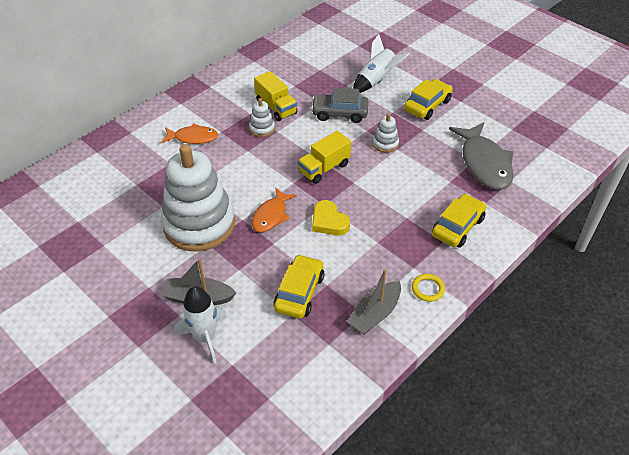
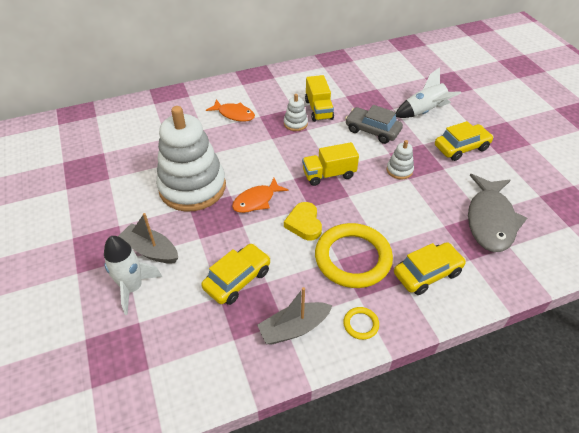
camera: 25 degrees right, 0 degrees up
(389, 236) = (353, 258): none -> yellow ring

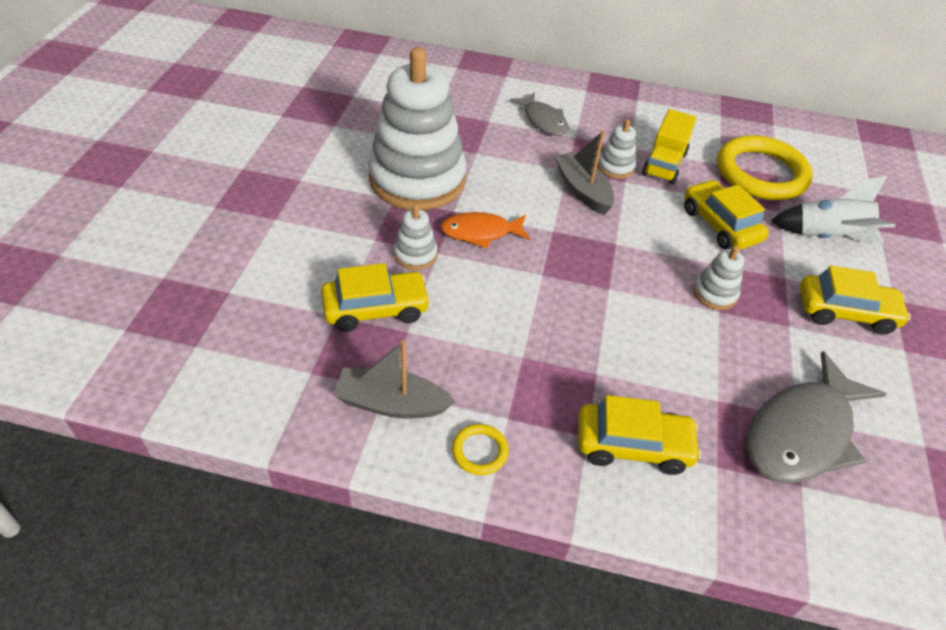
camera: 30 degrees right, 0 degrees up
(132, 288) = (255, 253): white rocket -> none
(151, 250) = (309, 224): grey boat -> grey boat (582, 190)
(231, 234) = (415, 254): none -> white stacking toy
(234, 114) = (543, 121): orange fish -> grey fish
(304, 224) = (516, 290): yellow heart -> none
(329, 174) = (605, 249): yellow truck -> none
(353, 258) = (543, 366): yellow ring -> yellow ring (761, 173)
(372, 131) = (720, 225): grey car -> yellow car

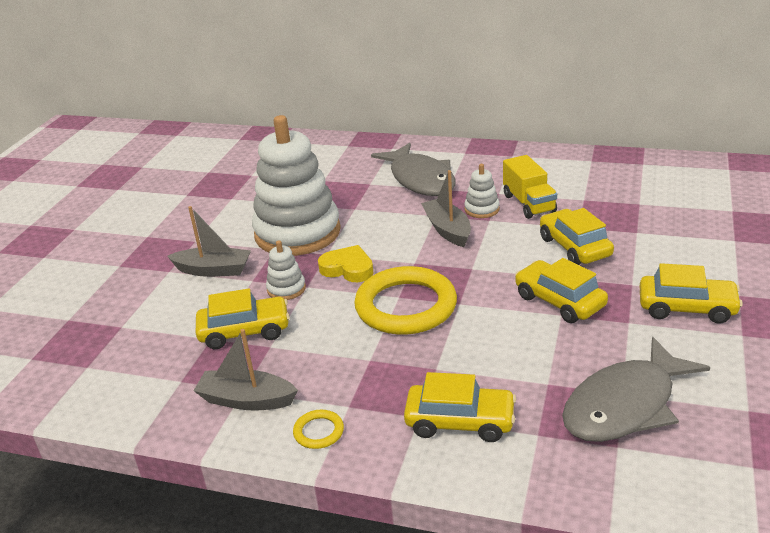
camera: 10 degrees right, 15 degrees down
(328, 222) = (213, 270): none -> grey boat
(480, 232) = (348, 268): orange fish -> yellow heart
(543, 121) = (420, 179): grey fish -> grey fish, size x1.69
(664, 164) = (529, 203): yellow truck -> yellow truck turned 45 degrees counterclockwise
(714, 294) = (559, 301): white stacking toy -> yellow car
(761, 173) = (622, 203): yellow ring -> yellow ring (406, 306)
(827, 237) = (679, 249): white rocket -> none

